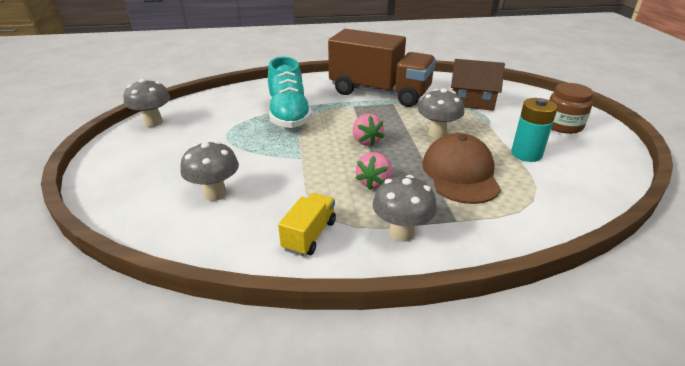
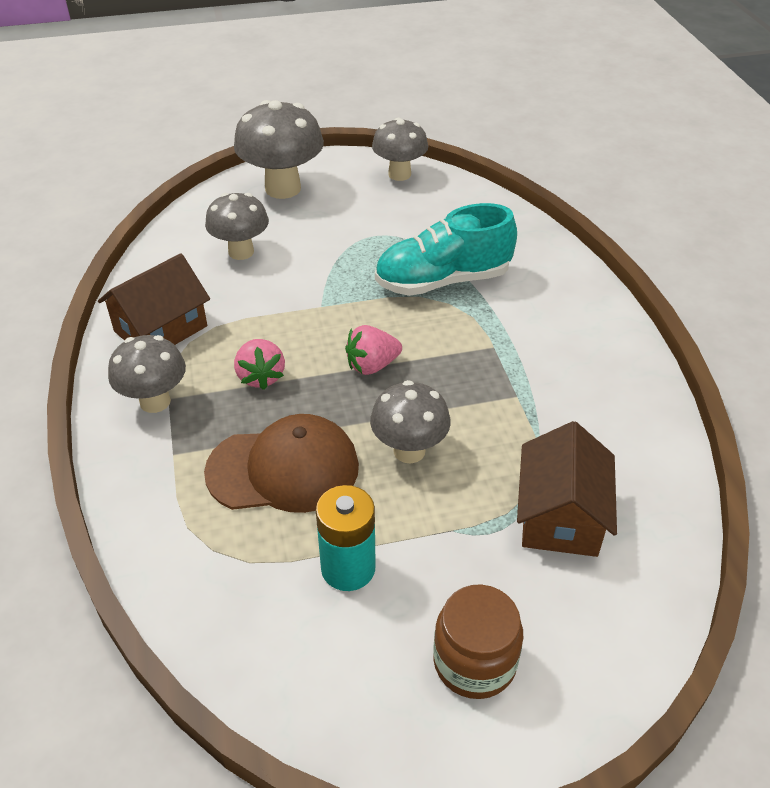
camera: 85 degrees right, 10 degrees up
(130, 172) = (283, 188): none -> grey mushroom
(309, 235) = (161, 329): yellow truck -> brown house
(374, 182) = (261, 377): pink strawberry -> pink strawberry turned 120 degrees counterclockwise
(379, 92) = (559, 378): brown truck -> none

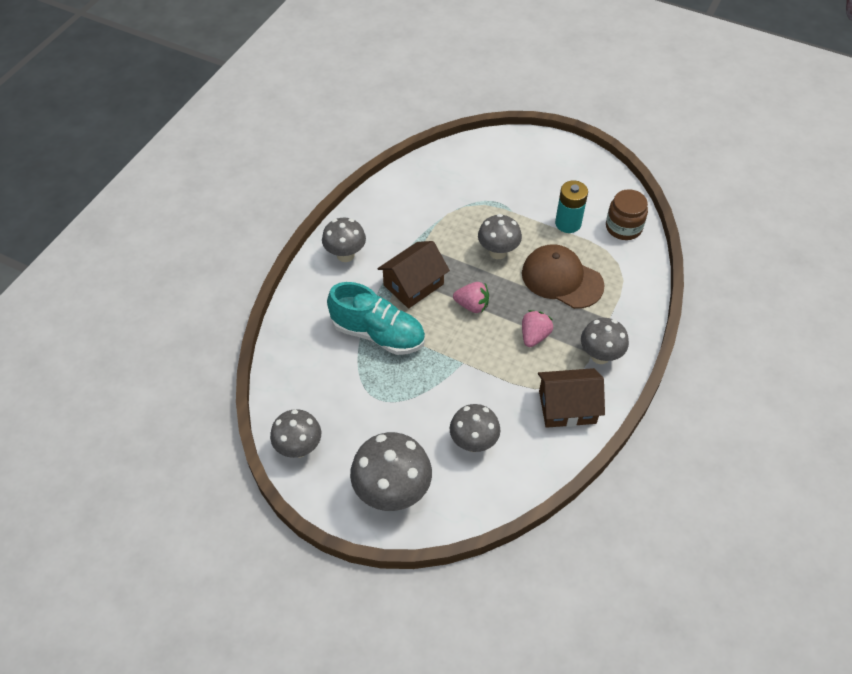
camera: 140 degrees left, 10 degrees up
(474, 662) = (549, 170): brown jar -> brown jar (623, 227)
(560, 516) = (465, 190): brown house -> brown house (413, 284)
(586, 330) = (345, 255): none -> grey mushroom

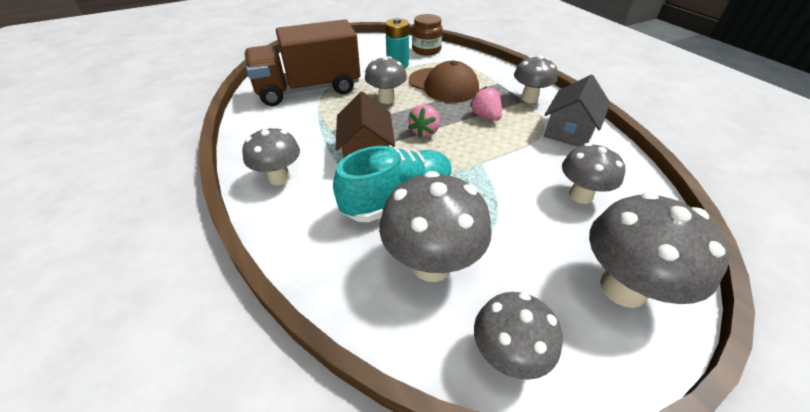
camera: 55 degrees left, 10 degrees down
(335, 383) = (431, 264): none -> grey mushroom
(463, 191) = (308, 89): none -> brown truck
(472, 305) = (424, 132): pink strawberry -> pink strawberry turned 150 degrees clockwise
(562, 279) = (443, 85): brown cap -> brown cap turned 120 degrees counterclockwise
(567, 407) = (569, 130): brown house -> grey house

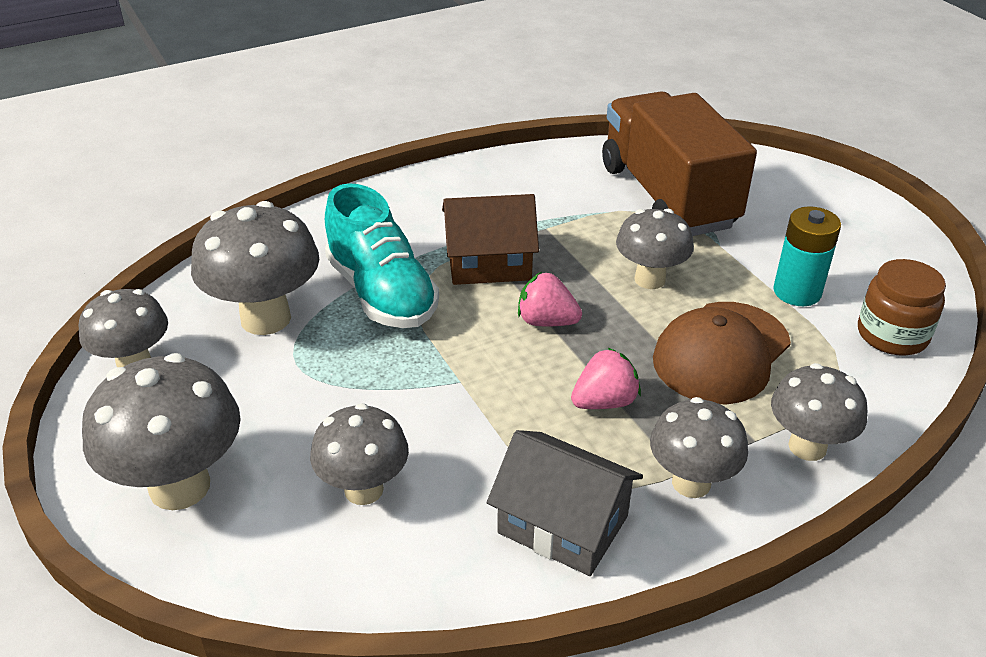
camera: 90 degrees right, 5 degrees down
(279, 178) = (435, 197): grey mushroom -> grey mushroom (807, 447)

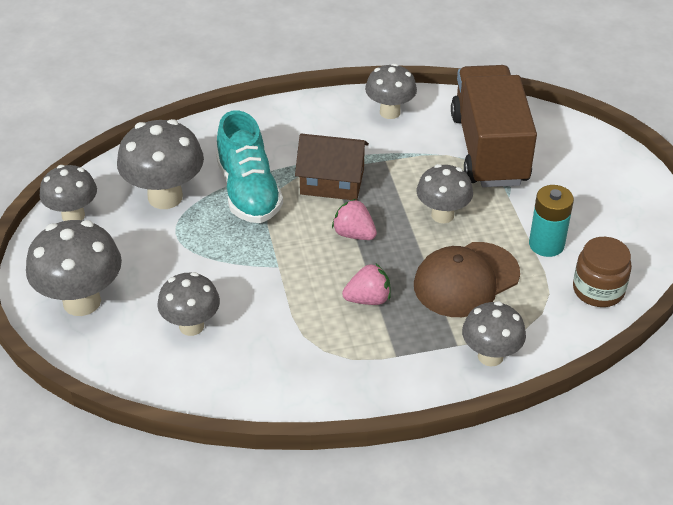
camera: 15 degrees right, 5 degrees up
(563, 524) = (306, 373): grey house -> none
(691, 483) = (400, 364): grey mushroom -> grey mushroom (390, 112)

